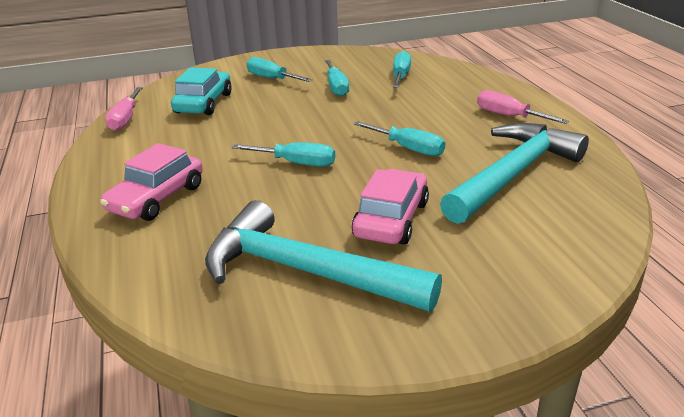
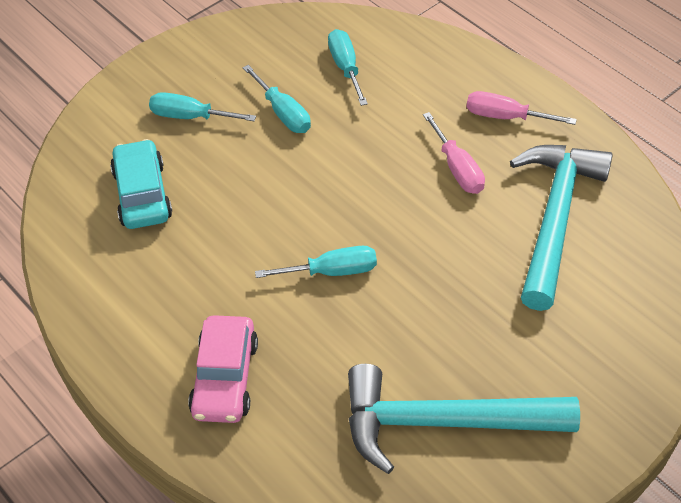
camera: 25 degrees left, 20 degrees up
(125, 119) = (68, 256): pink screwdriver -> pink screwdriver (457, 168)
(391, 219) = (478, 325): pink car -> none
(408, 148) = (432, 208): turquoise screwdriver -> none

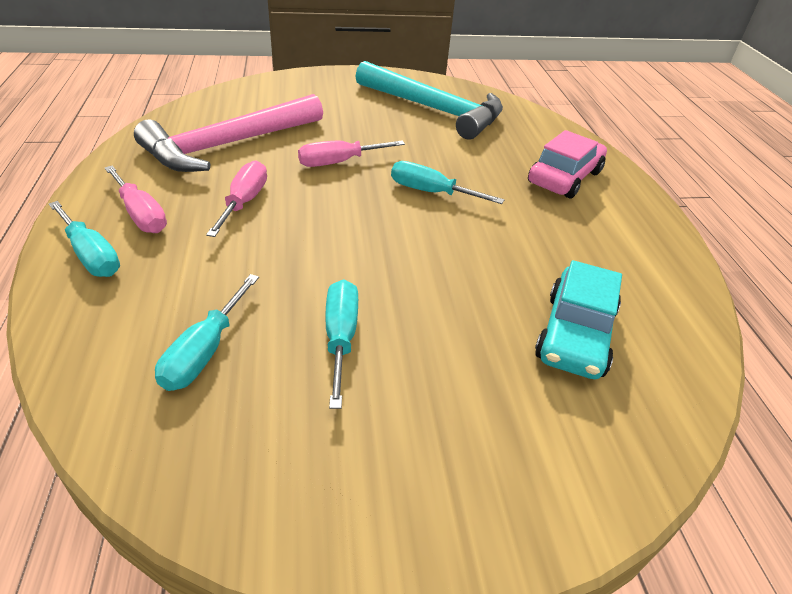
camera: 150 degrees left, 10 degrees down
(190, 116) = (460, 400): turquoise screwdriver -> turquoise screwdriver (91, 255)
(442, 259) = (339, 162): none -> pink screwdriver
(554, 218) = (228, 145): turquoise hammer -> pink hammer

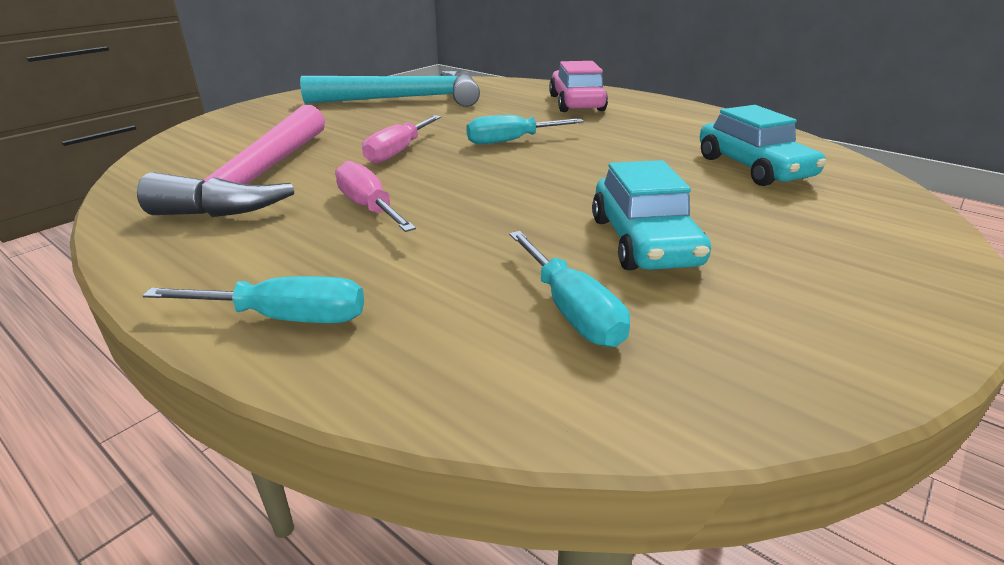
camera: 40 degrees left, 10 degrees down
(141, 214) = (273, 262): pink screwdriver -> none
(341, 337) = (644, 242): turquoise screwdriver -> turquoise car

